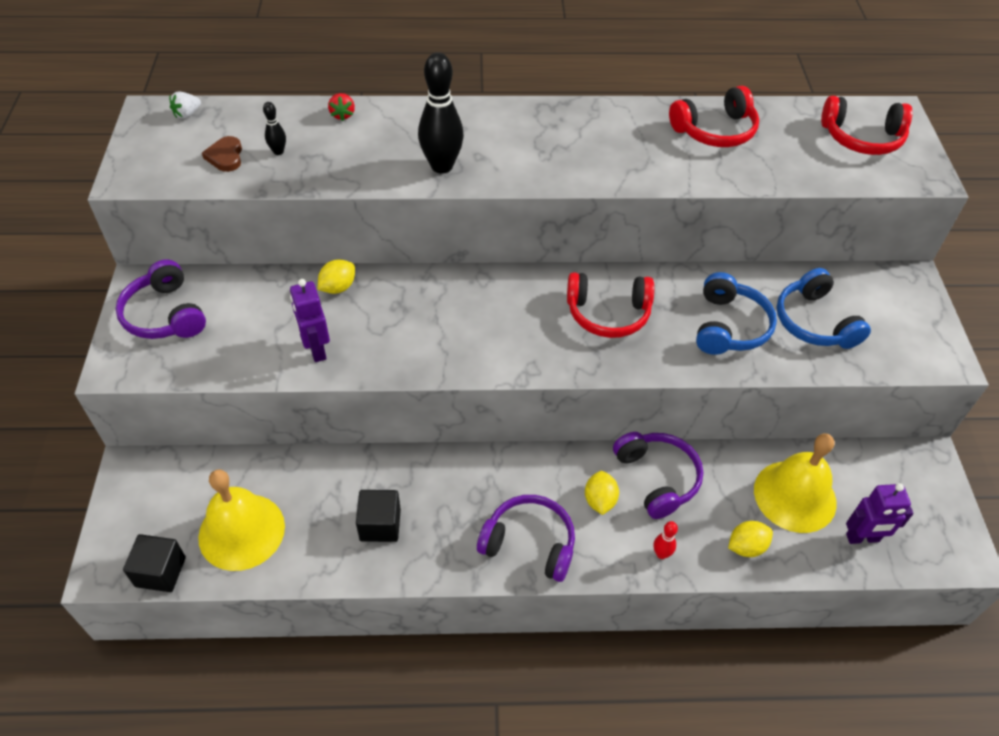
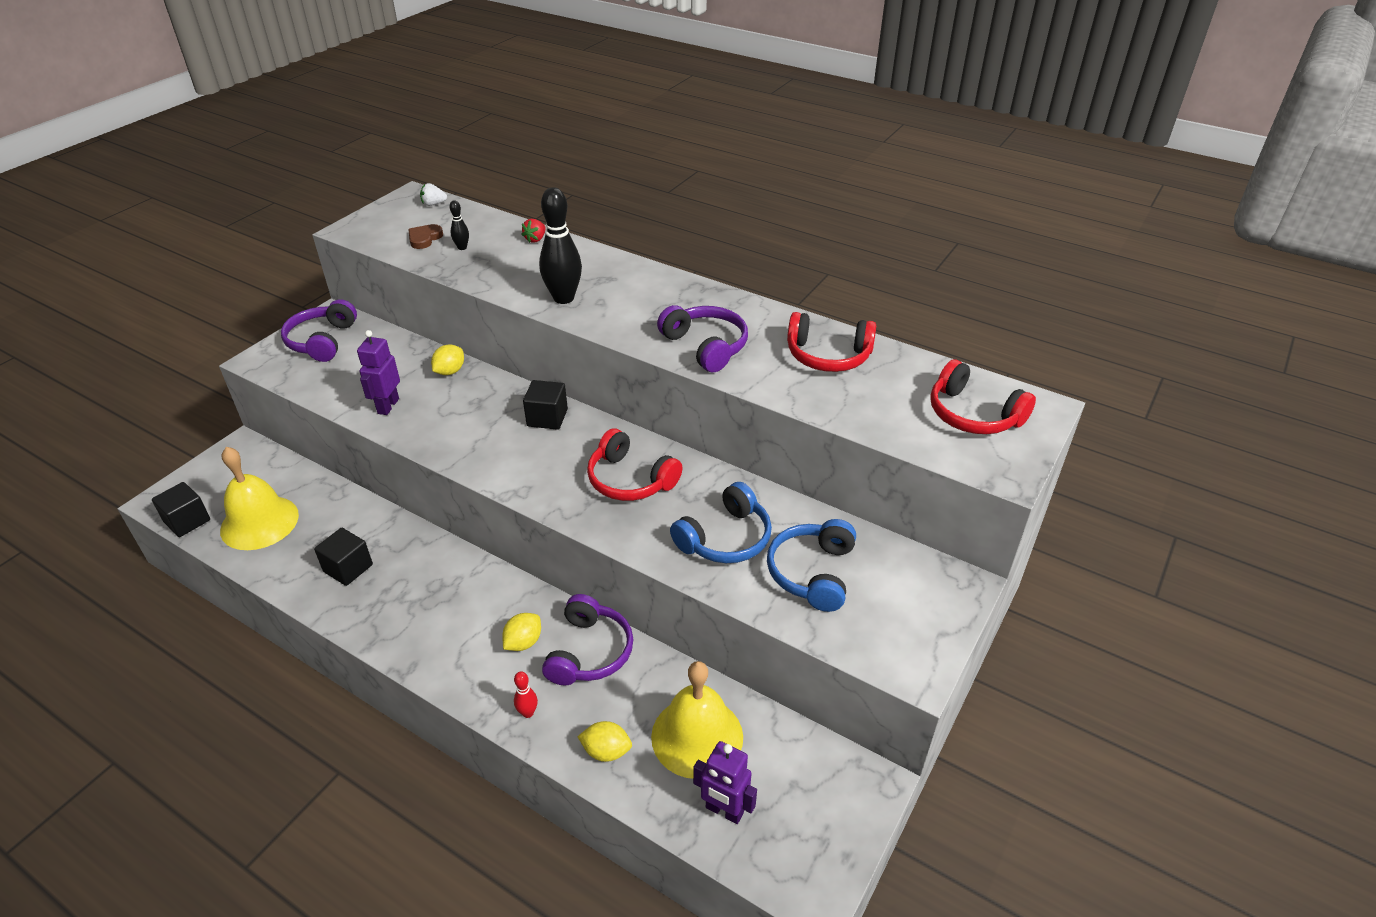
camera: 35 degrees right, 10 degrees down
(338, 287) = (450, 371): yellow lemon -> yellow lemon turned 45 degrees counterclockwise
(479, 291) = (547, 418): none -> black cube
(529, 543) = (435, 642): purple headphones -> purple headphones (706, 346)

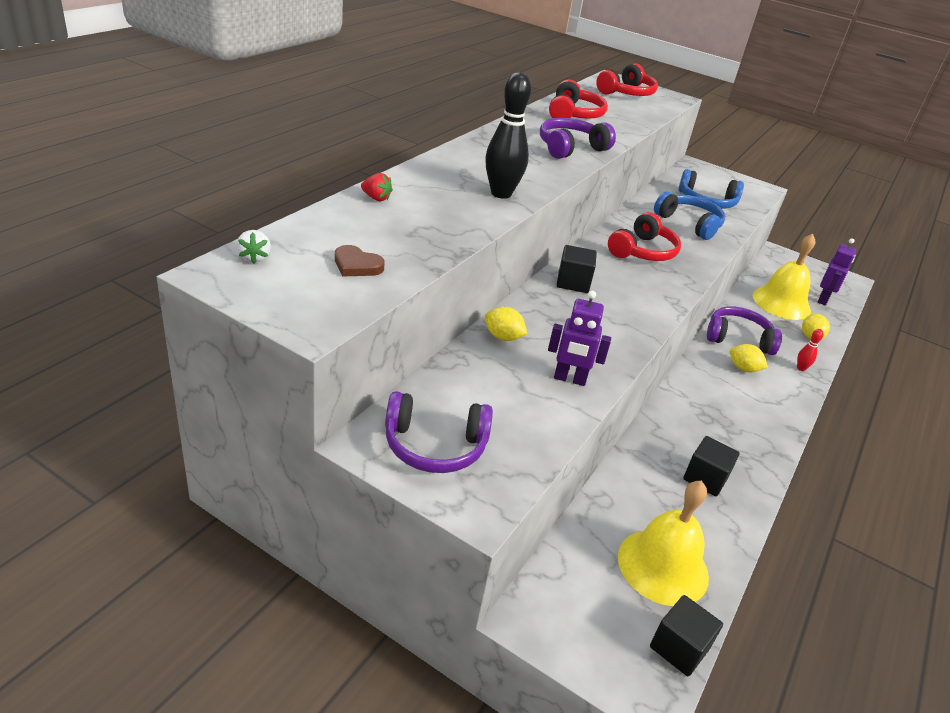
camera: 95 degrees left, 5 degrees down
(462, 247) = (387, 241): black bowling pin -> none

